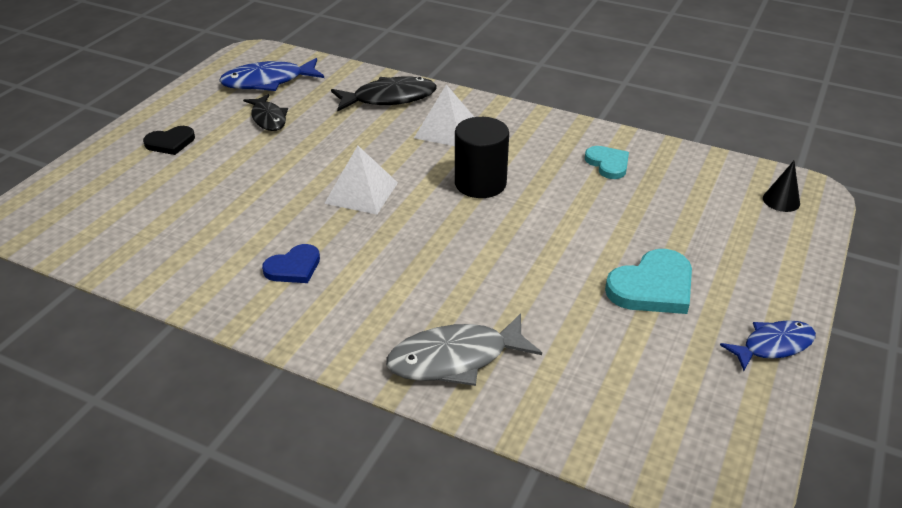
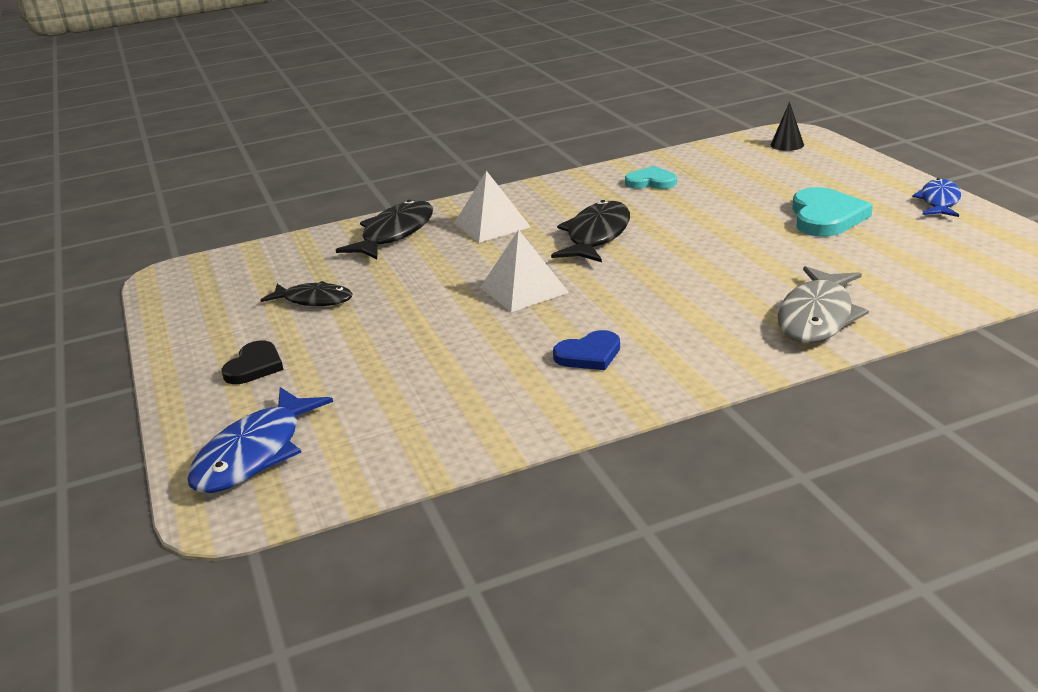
camera: 45 degrees left, 10 degrees down
(268, 82) = (245, 282): blue fish -> blue fish (255, 454)
(294, 267) = (589, 354): blue heart -> blue heart turned 60 degrees clockwise
(480, 183) = (596, 236): black cylinder -> black fish

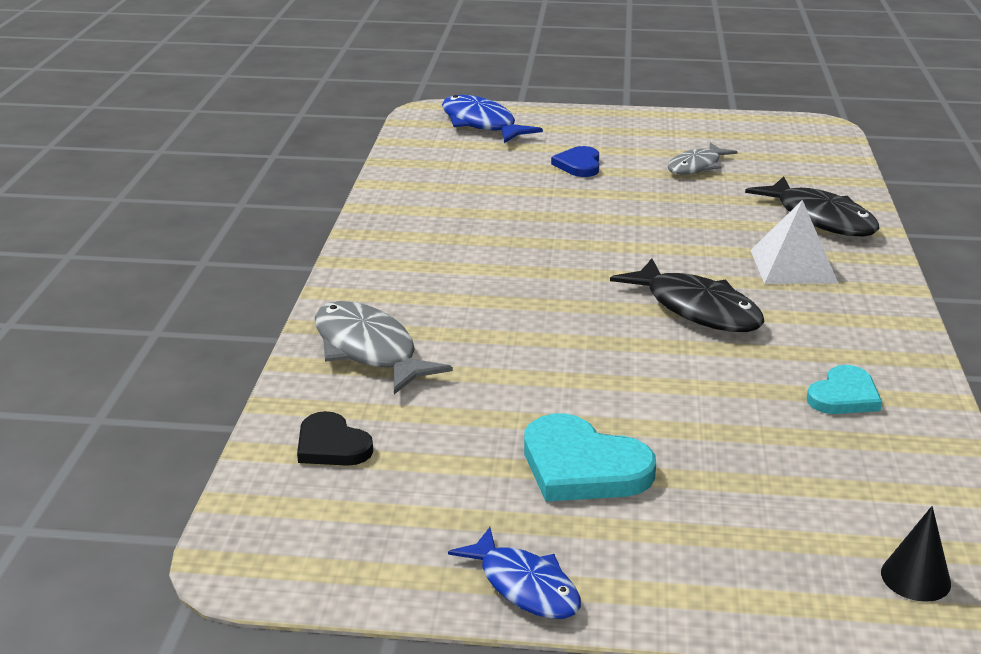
camera: 115 degrees right, 0 degrees up
(254, 366) = (602, 136): black heart -> black heart (331, 445)
(314, 300) = (696, 166): black fish -> grey fish
(523, 290) = (608, 243): white pyramid -> none
(589, 354) = (454, 238): blue heart -> blue heart (579, 165)

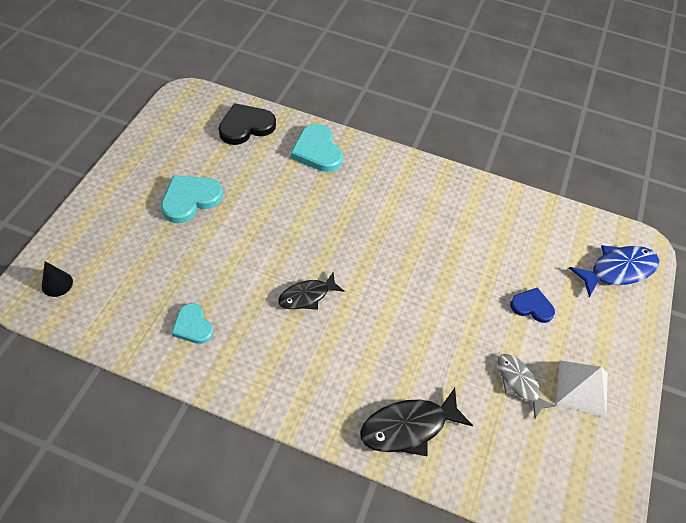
camera: 100 degrees right, 25 degrees up
(331, 445) = (246, 126): black heart -> black heart, size x1.58
(368, 350) = (317, 151): grey fish -> turquoise heart
(525, 586) = (129, 161): blue fish -> none
(697, 309) = (307, 296): black fish -> black fish, size x0.66
(793, 266) = (342, 372): white pyramid -> white pyramid (582, 388)

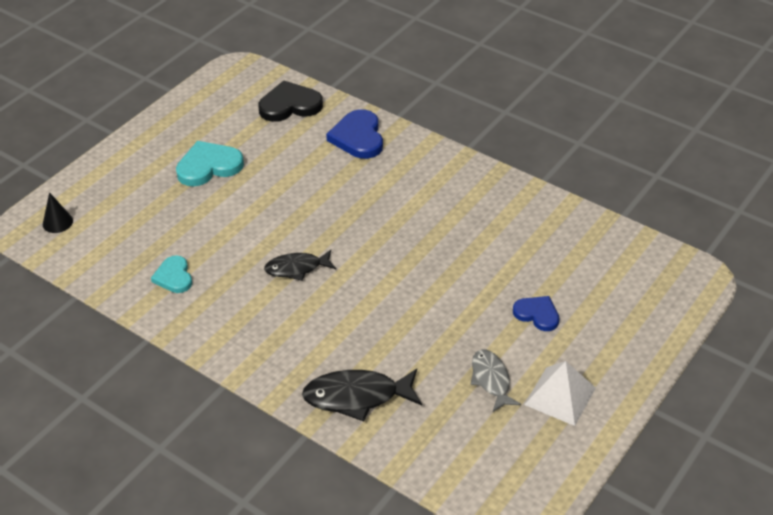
camera: 20 degrees right, 10 degrees down
(317, 151) = (358, 137): turquoise heart -> blue heart
(618, 270) = (655, 295): blue fish -> none

